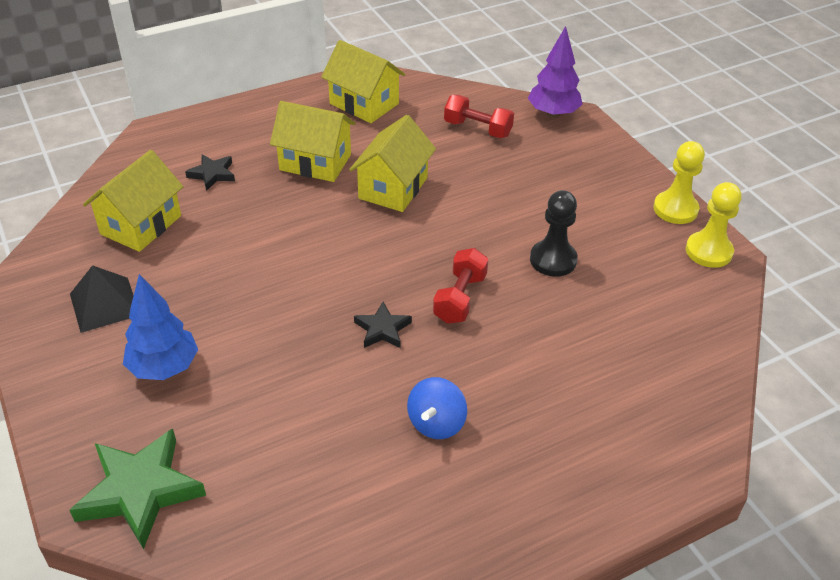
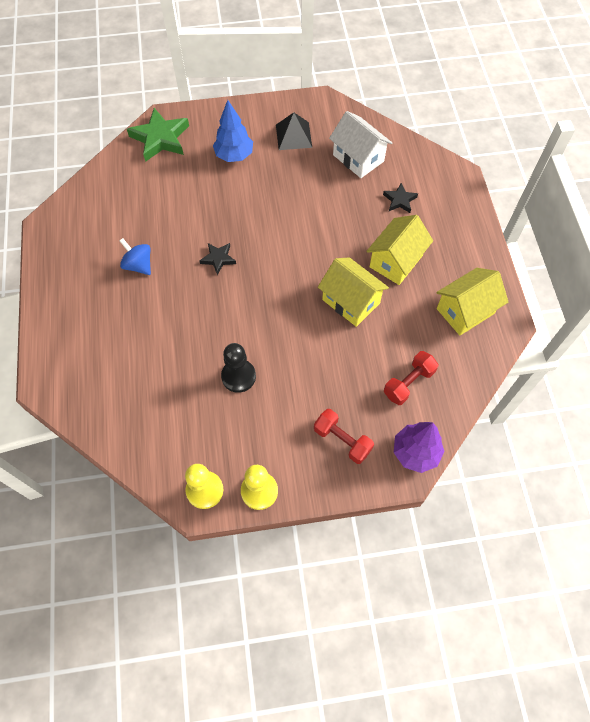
camera: 110 degrees right, 20 degrees up
(141, 225) = (358, 158): yellow house -> white house
(460, 298) = (226, 307): red dumbbell -> red dumbbell (342, 440)

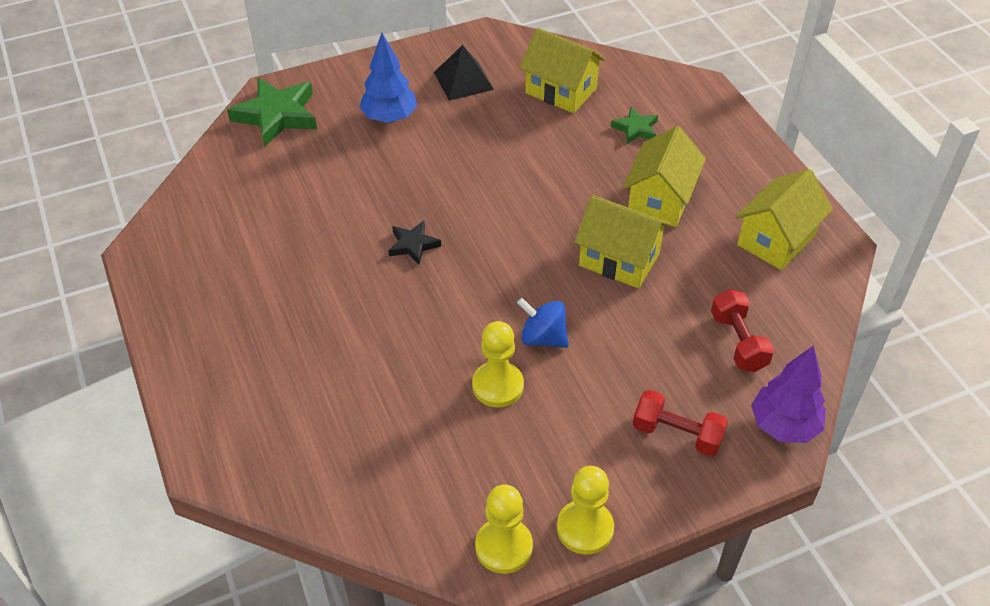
camera: 15 degrees left, 15 degrees down
(138, 265) = (299, 275): blue spinning top -> blue spinning top (543, 338)
(238, 376) = (497, 386): black pawn -> yellow pawn
(358, 158) = (561, 91): white house -> yellow house
(399, 200) = (635, 129): black star -> green star
(408, 383) = (738, 342): red dumbbell -> red dumbbell turned 45 degrees counterclockwise

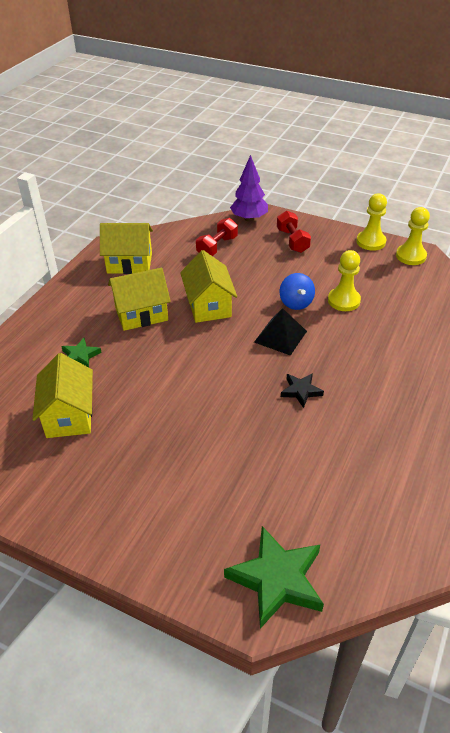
camera: 130 degrees left, 5 degrees down
(389, 118) = (199, 495): blue tree -> none
(463, 80) = (107, 481): black pyramid -> black pyramid (280, 336)

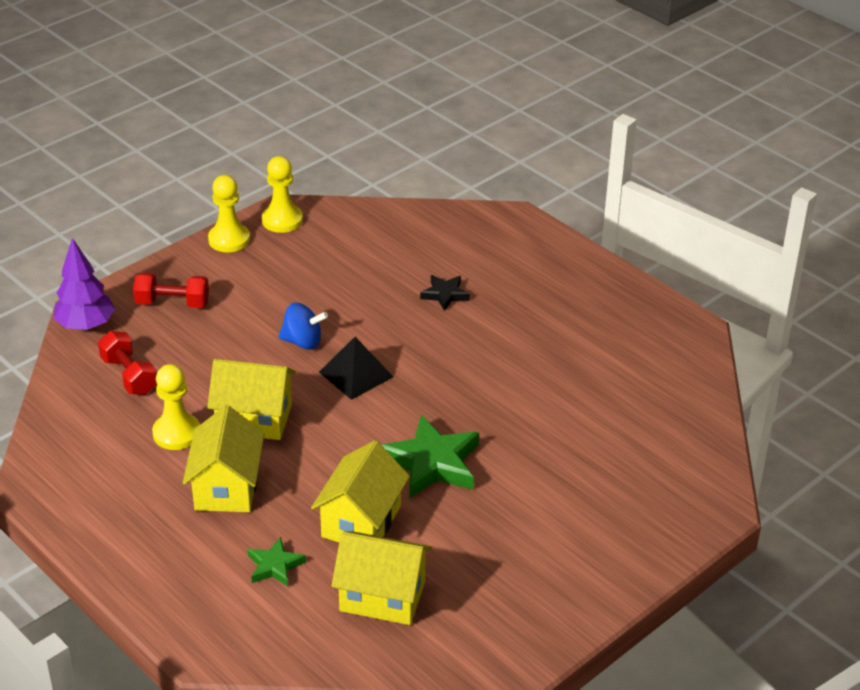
camera: 70 degrees left, 5 degrees down
(129, 263) = (98, 473): yellow house -> yellow house (361, 521)
(277, 579) = (687, 481): green star -> green star (432, 463)
(301, 391) = (456, 387): black star -> black star (445, 294)
(343, 300) = (326, 302): yellow pawn -> yellow pawn (176, 433)

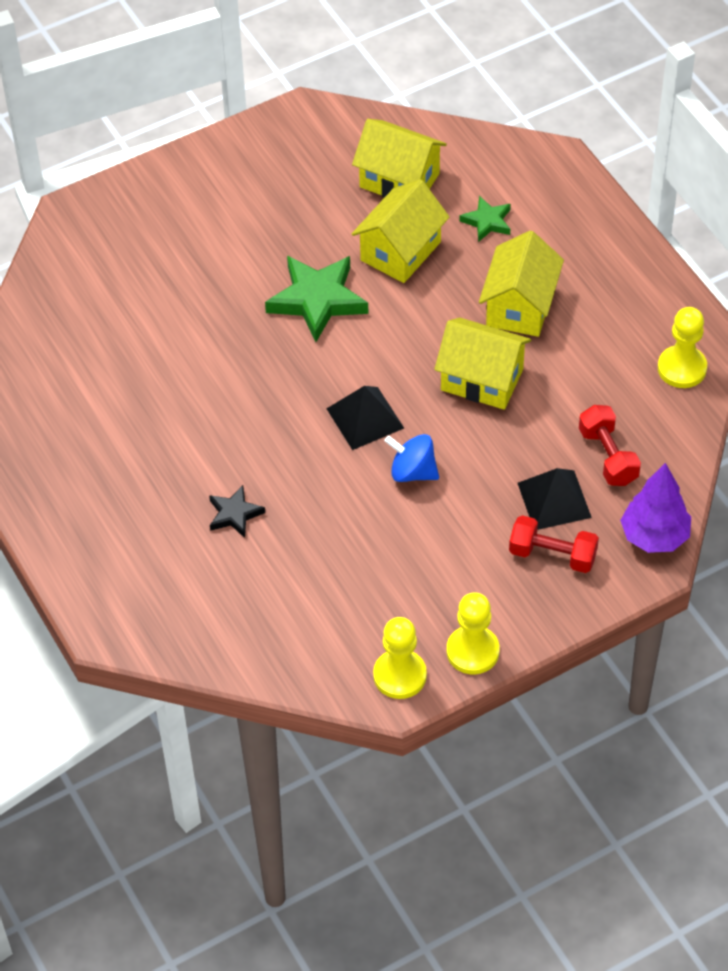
camera: 165 degrees left, 15 degrees up
(175, 339) = (554, 500): none -> black pyramid
(176, 433) = (563, 375): yellow pawn -> yellow pawn (682, 368)

